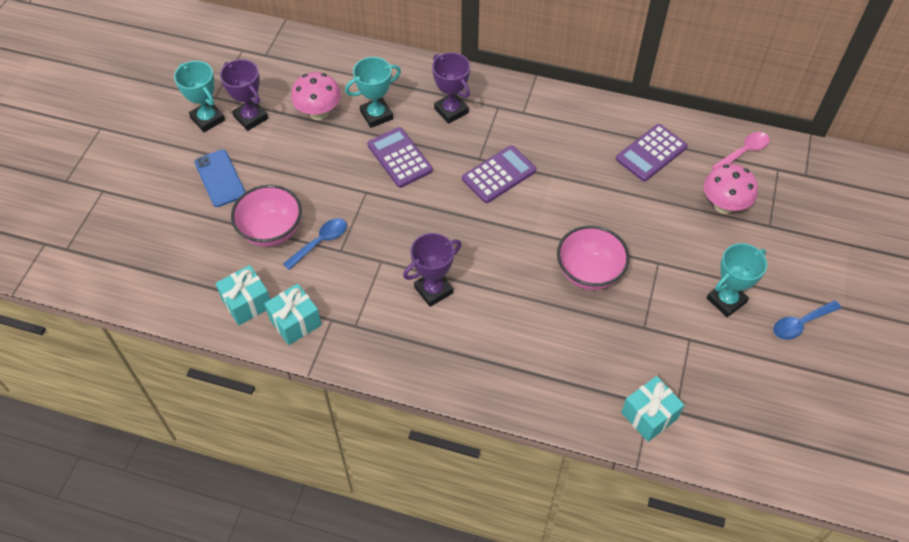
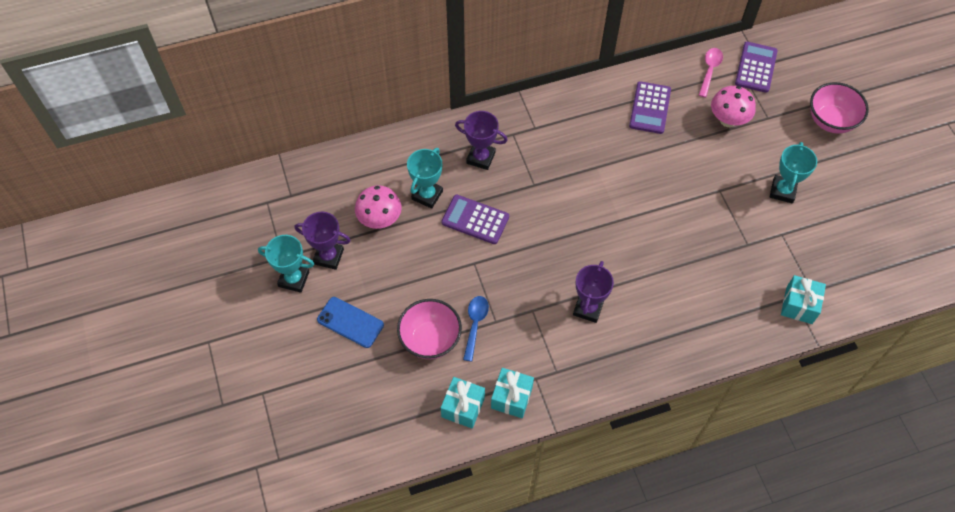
camera: 35 degrees left, 5 degrees up
(499, 175) = (559, 189): purple calculator -> purple calculator (756, 67)
(589, 273) = (681, 227): pink bowl -> pink bowl (830, 121)
(800, 324) = (839, 179): blue spoon -> none

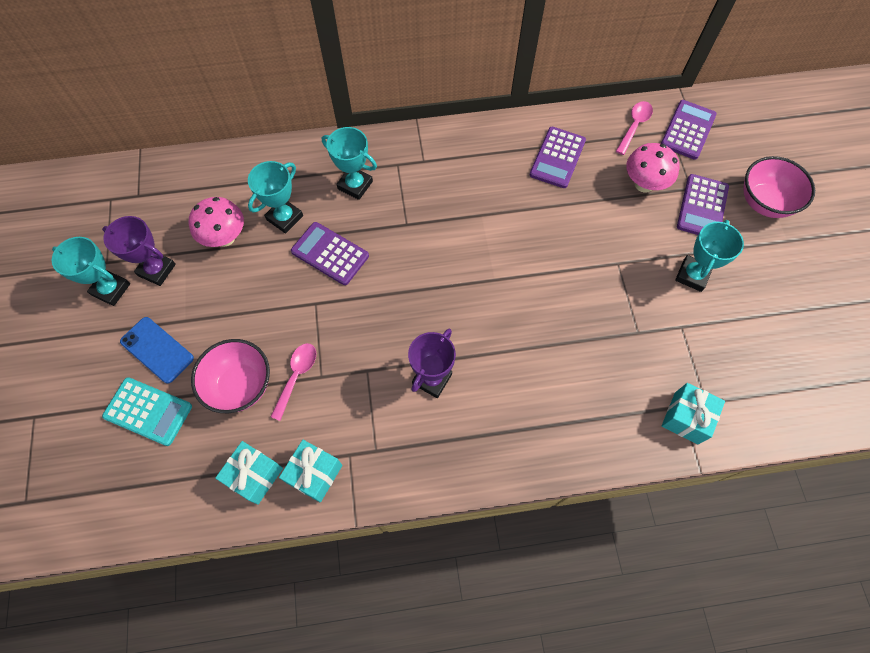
camera: 10 degrees right, 5 degrees up
(358, 372) = (148, 411): none -> turquoise calculator
(475, 324) = (296, 376): blue spoon -> pink spoon
(481, 158) = (355, 185): purple trophy -> turquoise trophy
(780, 132) = (702, 207): none -> purple calculator

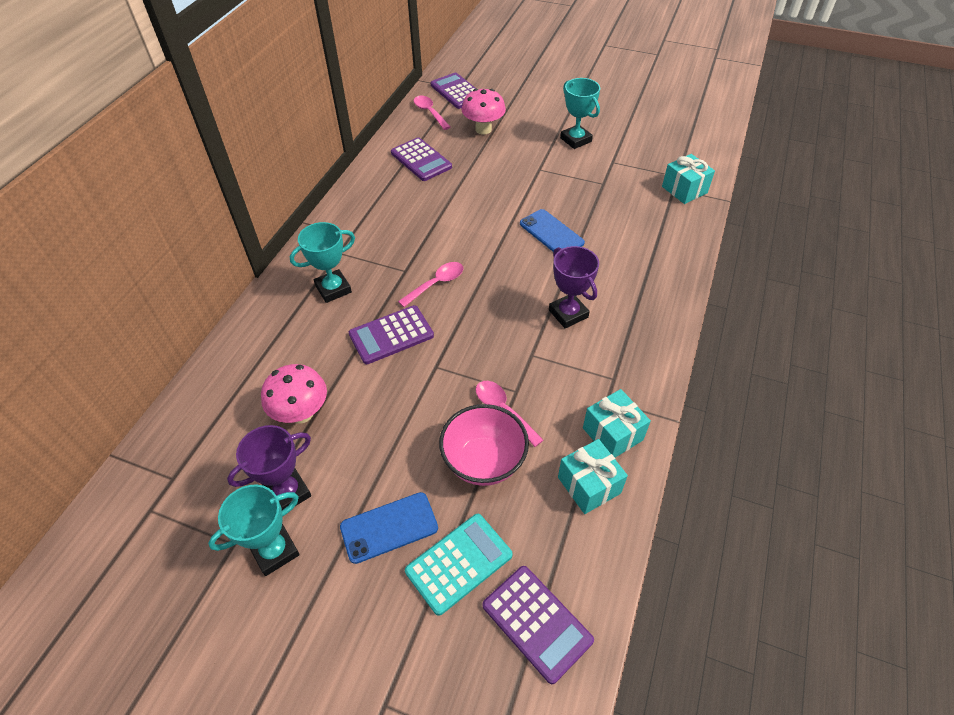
camera: 60 degrees left, 15 degrees down
(284, 218) = (322, 354): turquoise trophy -> none
(405, 256) = (436, 284): none -> pink spoon
(529, 317) = (551, 233): none -> blue phone
(702, 207) = (525, 112): purple calculator -> purple calculator (536, 623)
(764, 202) = (544, 86): pink bowl -> none

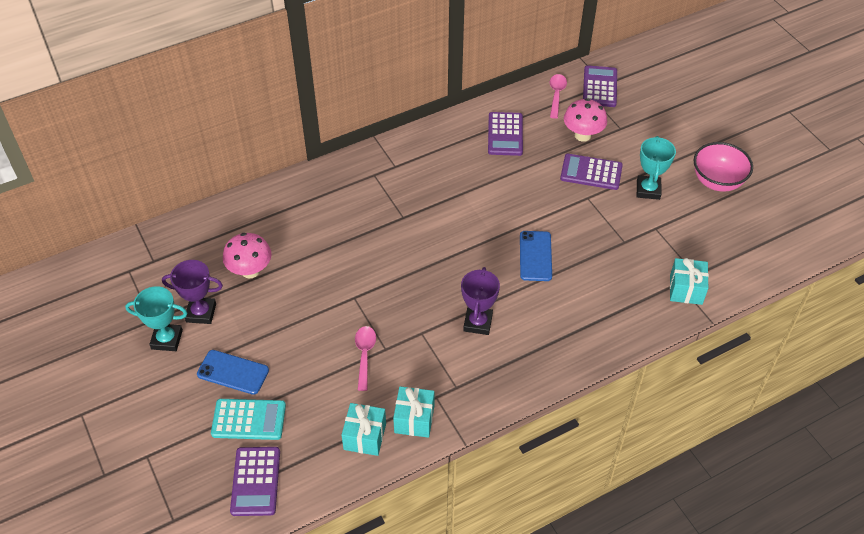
camera: 40 degrees right, 0 degrees up
(333, 289) = (345, 200): turquoise trophy -> none
(391, 335) = (349, 257): purple calculator -> purple calculator (591, 172)
(436, 284) = (413, 241): pink spoon -> none
(483, 462) = (320, 376): pink bowl -> pink bowl (717, 181)

